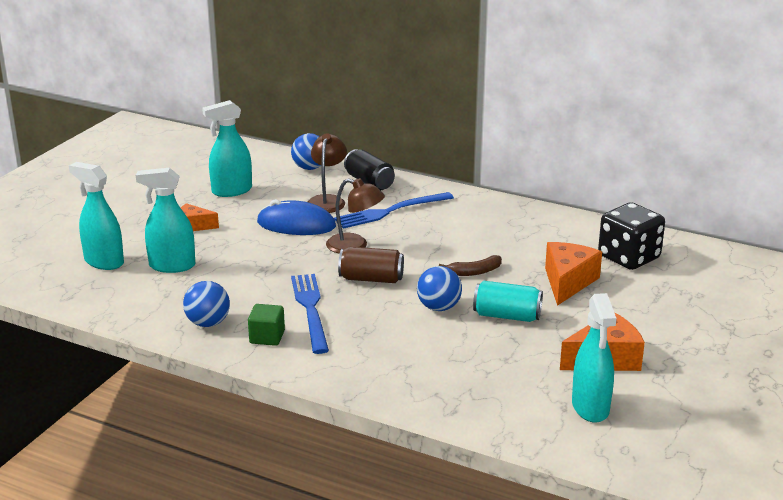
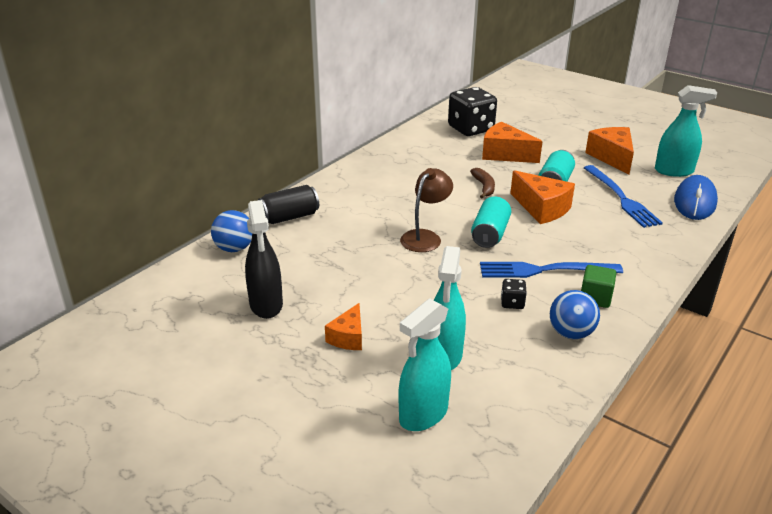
camera: 80 degrees left, 5 degrees up
(231, 191) = (266, 305): turquoise spray bottle -> black spray bottle
(251, 294) = (512, 303): none -> black dice
(296, 225) = (369, 266): blue mouse -> blue mouse (694, 202)
(327, 200) = (320, 244): brown lamp -> none
(371, 279) = (490, 234): brown can -> turquoise can
(390, 211) = (359, 212): blue fork -> blue fork (621, 198)
(439, 307) = (542, 208): blue ball -> orange cheese

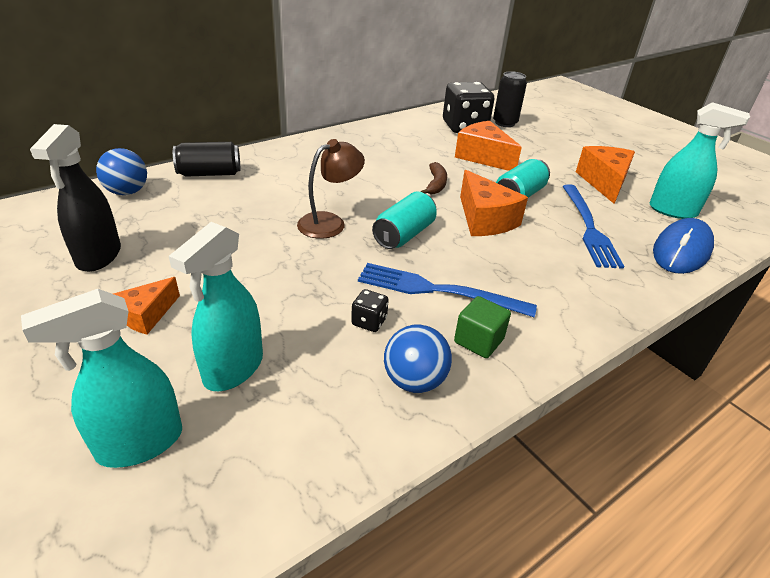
camera: 15 degrees right, 5 degrees up
(501, 118) = (505, 123): none -> black can

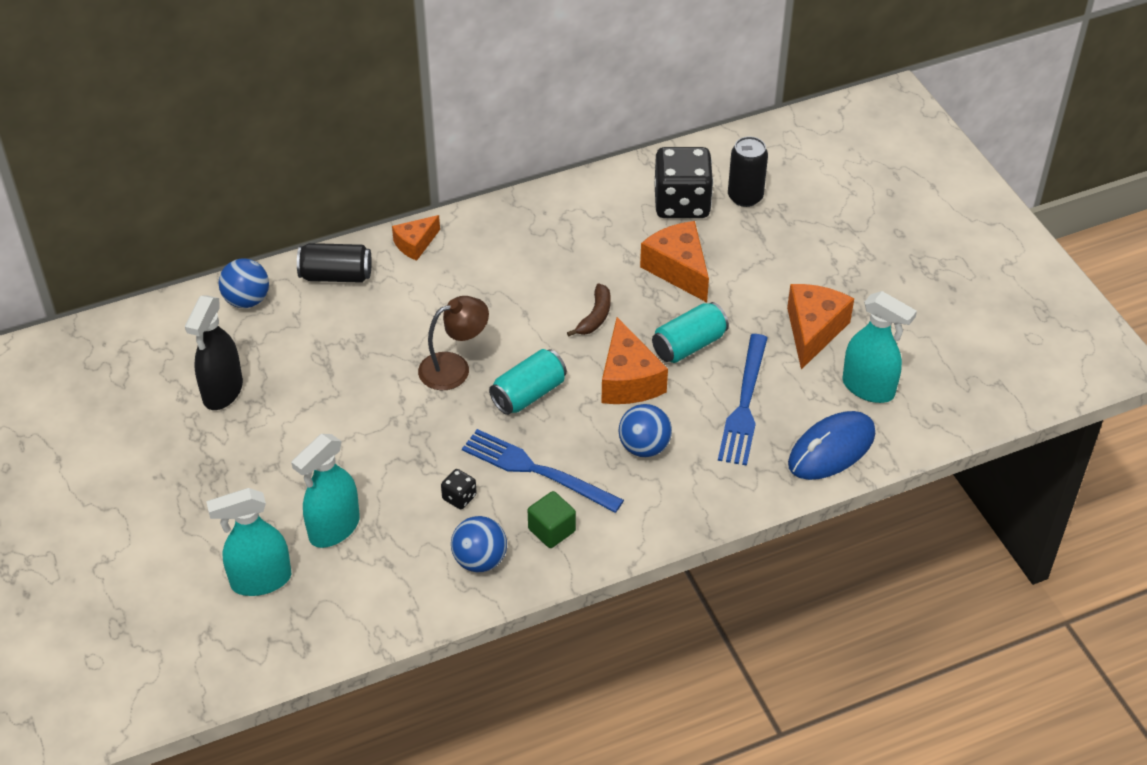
camera: 15 degrees right, 10 degrees up
(147, 315) = (266, 466): orange cheese -> orange cheese (415, 244)
(527, 263) = (644, 447): none -> blue ball

